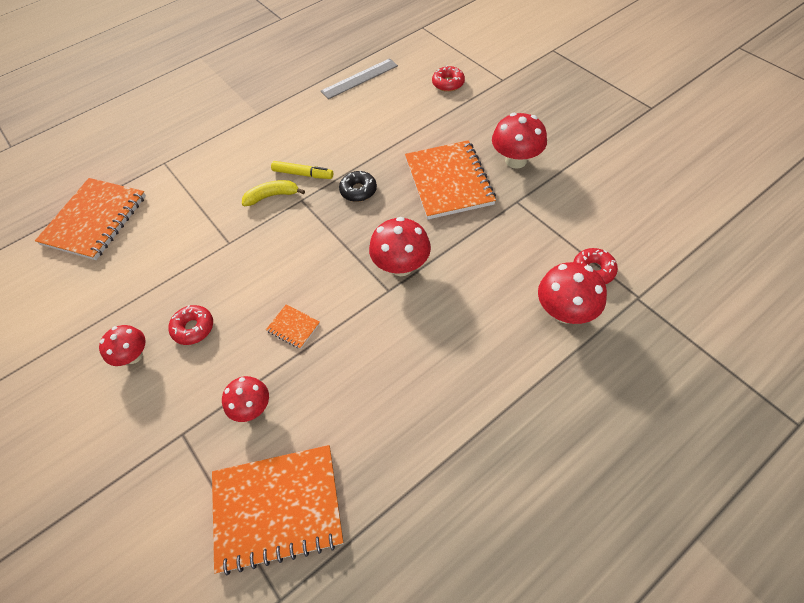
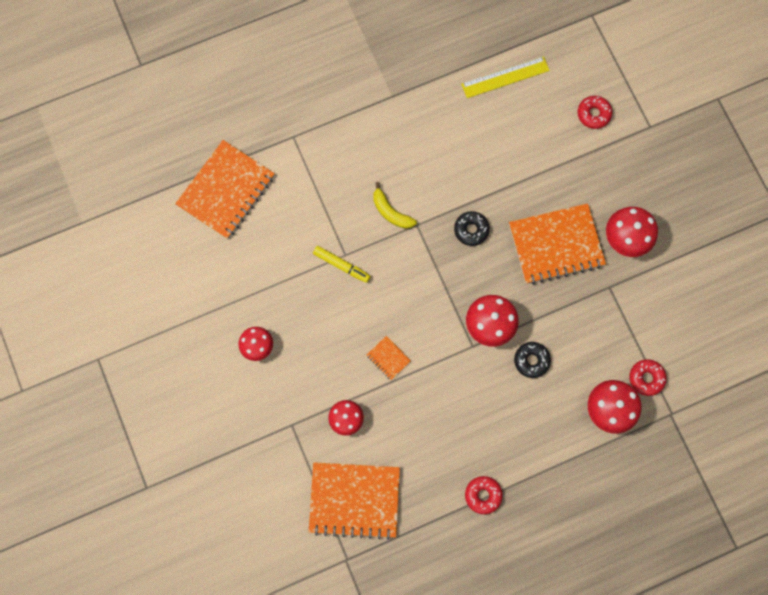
camera: 10 degrees right, 20 degrees up
(193, 328) = (307, 334): red donut -> red donut (483, 495)
(272, 196) = (391, 212): yellow banana -> yellow banana turned 135 degrees counterclockwise
(303, 174) = (424, 193): yellow marker -> yellow marker (341, 265)
(359, 78) = (505, 77): grey ruler -> yellow ruler
(448, 181) = (556, 245): orange notebook -> orange notebook turned 75 degrees clockwise
(459, 287) = (531, 360): none -> black donut

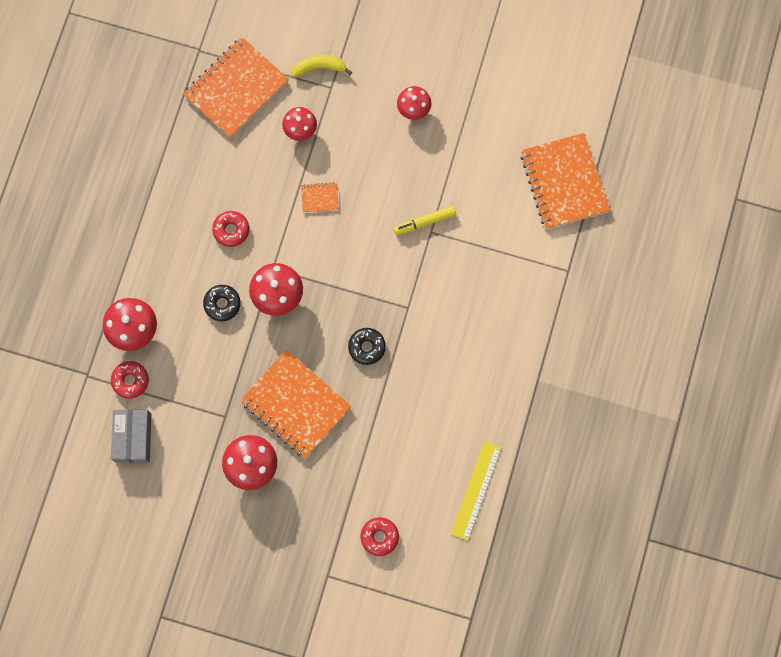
camera: 130 degrees right, 0 degrees up
(391, 212) = (436, 296): yellow banana -> yellow banana (319, 68)
(483, 495) = (156, 182): red donut -> red donut (231, 230)
(556, 245) = (296, 404): orange notebook -> orange notebook turned 75 degrees counterclockwise
(683, 339) = (133, 438): none -> grey box

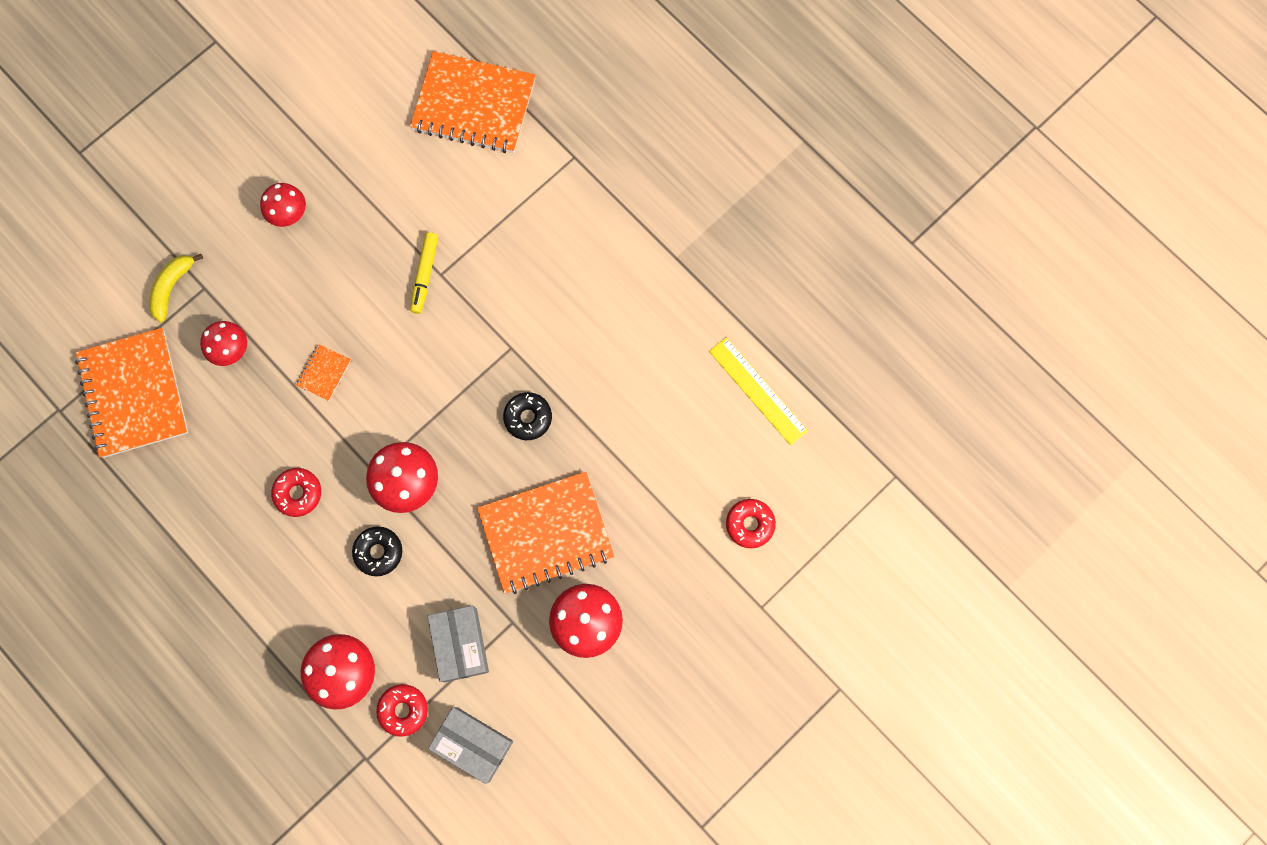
camera: 60 degrees left, 0 degrees up
(192, 392) = (460, 644): none -> grey box

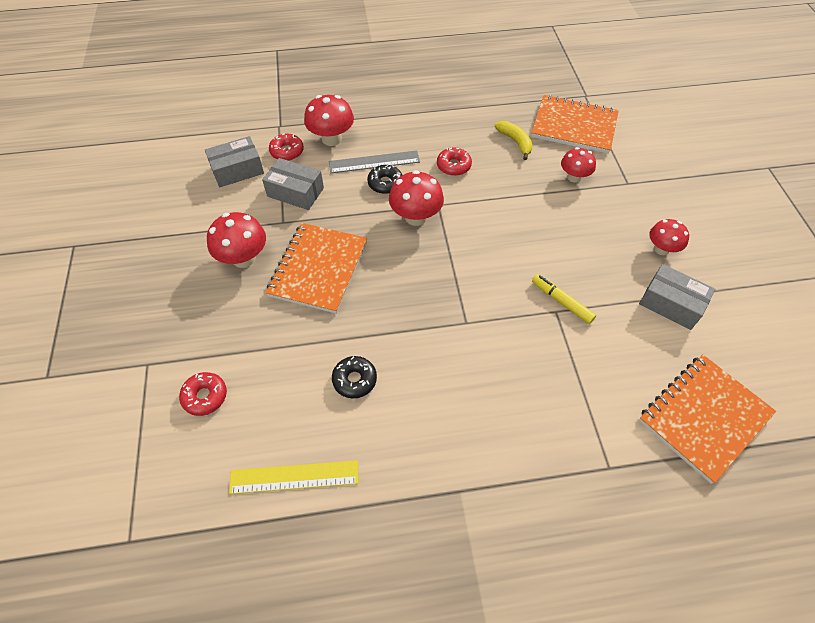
camera: 125 degrees right, 20 degrees down
(172, 288) = (637, 169): yellow banana -> yellow banana (515, 142)
(324, 373) = (524, 212): orange notebook -> none
(352, 590) = (374, 162): none -> grey ruler
(360, 177) = (671, 304): none -> grey box
(528, 418) = (405, 303): black donut -> black donut (354, 380)

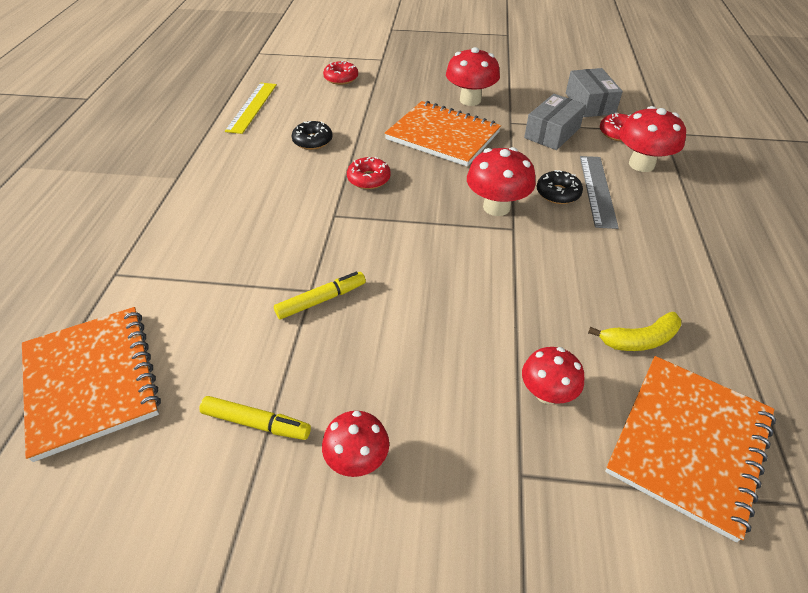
camera: 105 degrees right, 10 degrees down
(453, 166) = (585, 257): red donut -> red donut (369, 179)
(671, 304) = (256, 423): grey box -> yellow marker

